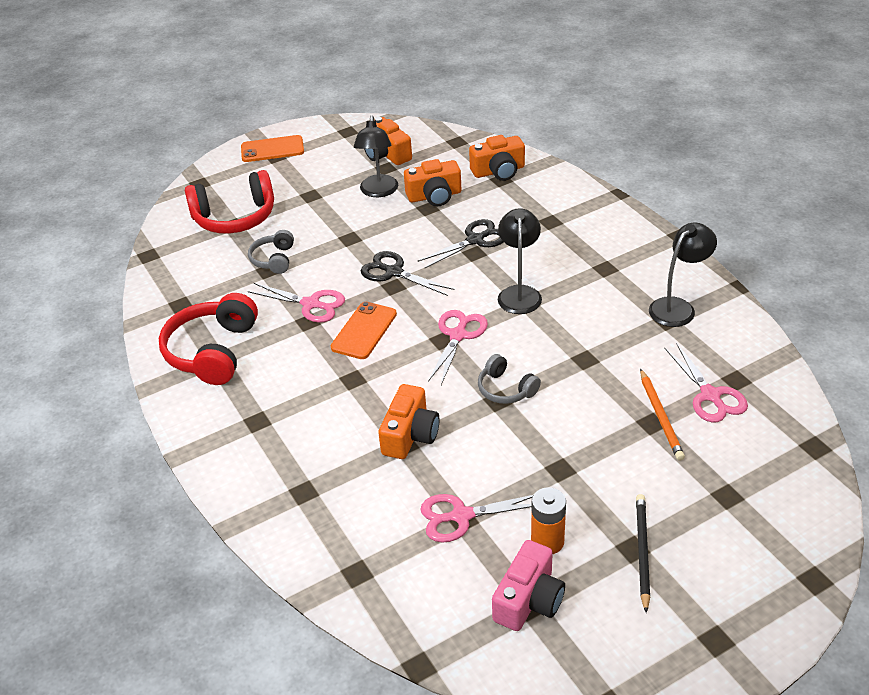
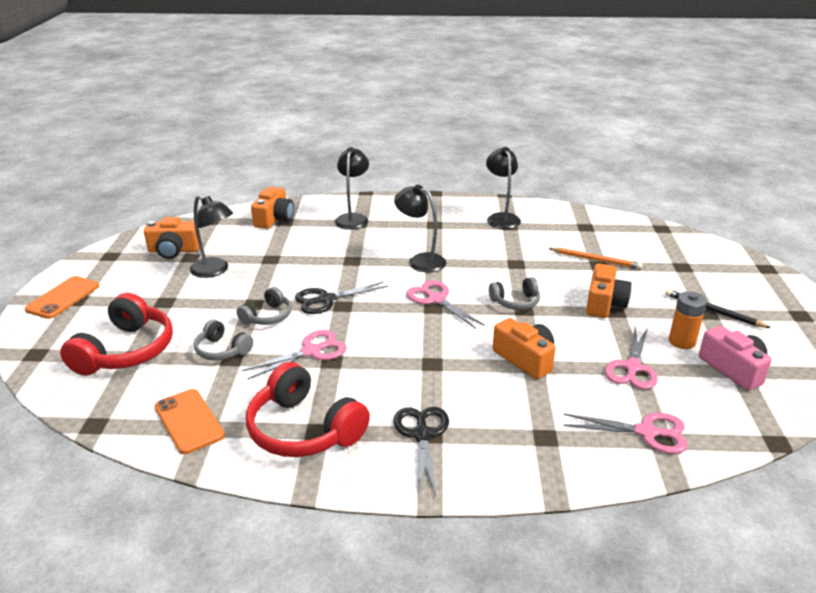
camera: 60 degrees left, 10 degrees down
(338, 256) = (268, 316): none -> grey headphones
(364, 331) = (379, 337): orange phone -> orange phone (189, 421)
(434, 196) = (261, 251): orange camera -> orange camera (604, 303)
(475, 240) = (338, 255): black scissors -> black scissors (422, 435)
(554, 213) = (353, 218): none -> black lamp
(710, 395) = (592, 239): pink scissors -> pink scissors (646, 432)

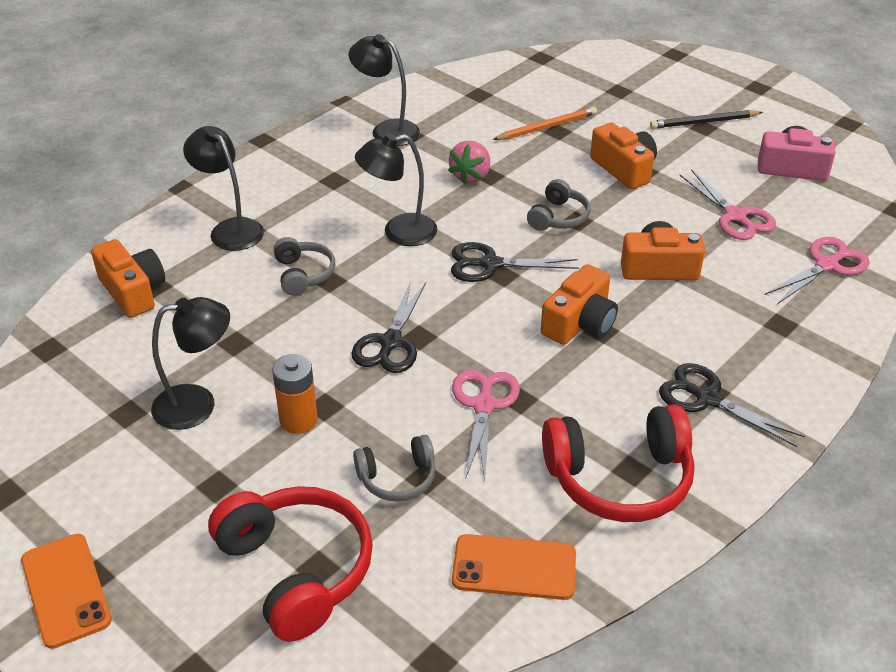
camera: 50 degrees left, 10 degrees up
(174, 250) = (85, 421): orange camera -> orange camera (580, 323)
(268, 316) = (369, 406): grey headphones -> grey headphones (303, 274)
(436, 299) = (490, 264): pink scissors -> black scissors
(505, 258) = (471, 176): none -> pink strawberry
(682, 341) = (728, 167): orange battery -> orange battery (298, 420)

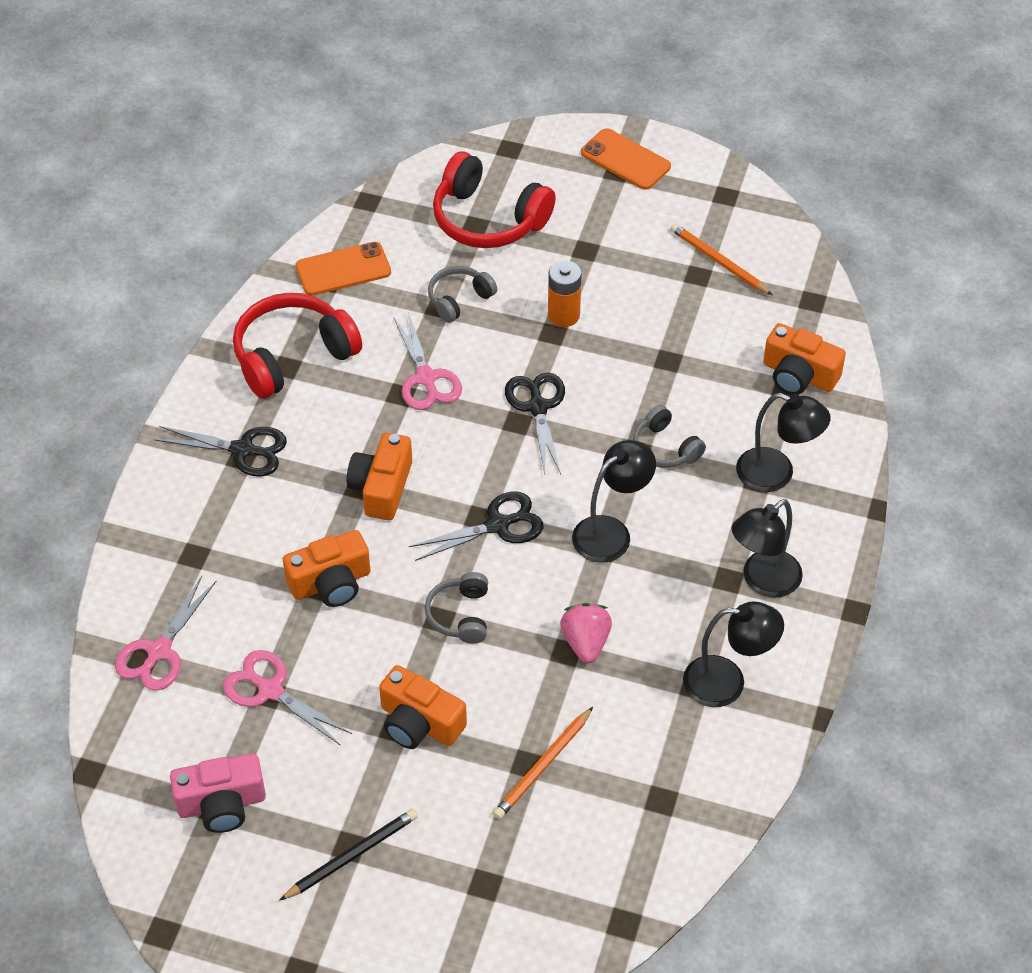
camera: 155 degrees right, 10 degrees up
(92, 419) = (718, 261): none -> orange pencil
(197, 404) = (651, 300): black lamp -> black lamp (763, 581)

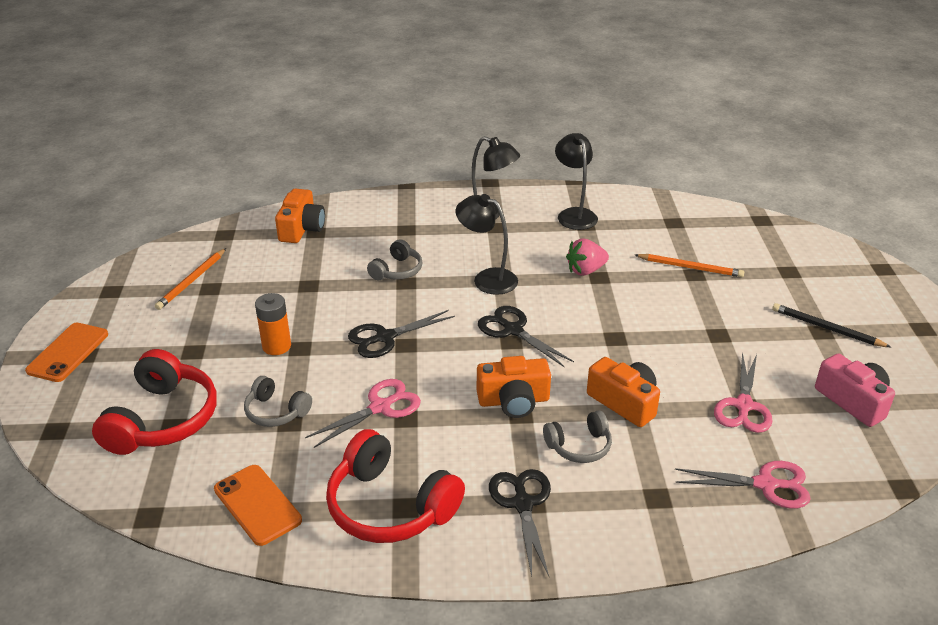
camera: 110 degrees left, 15 degrees down
(419, 723) = (705, 325): orange camera -> none
(460, 615) = (605, 329): grey headphones -> grey headphones (579, 446)
(776, 474) = (397, 223): black lamp -> none

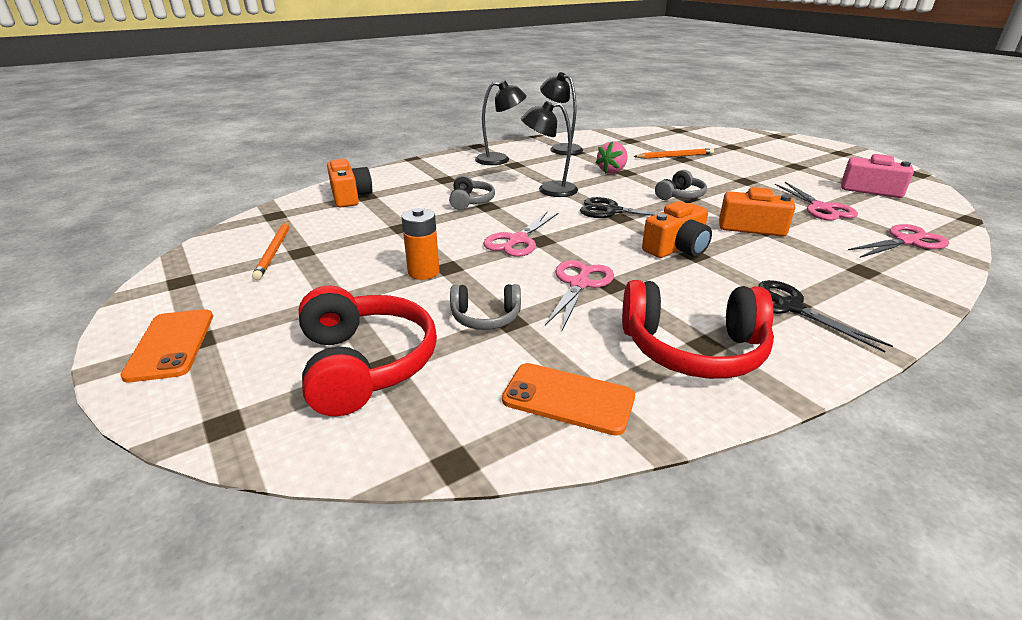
camera: 30 degrees left, 5 degrees down
(385, 337) = (517, 240): black scissors -> pink scissors
(579, 446) = (765, 259): grey headphones -> grey headphones (680, 195)
(826, 328) = (796, 164): black pencil -> none

